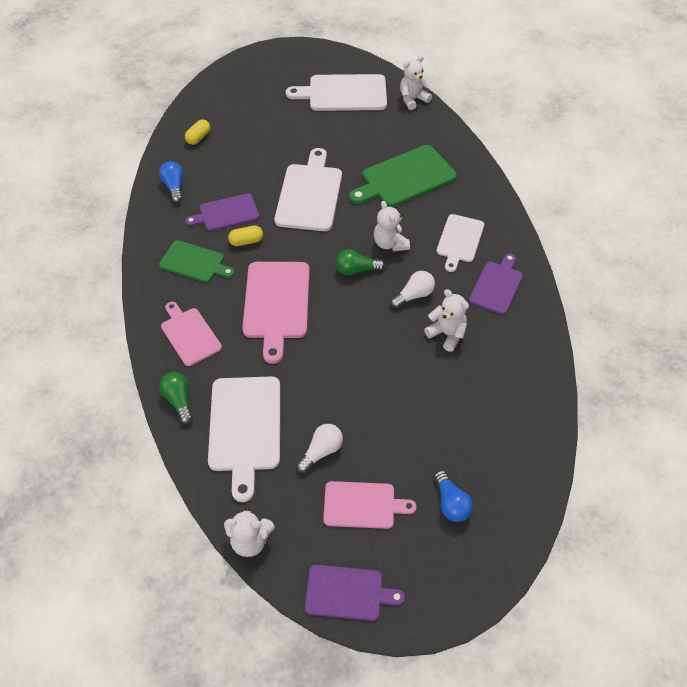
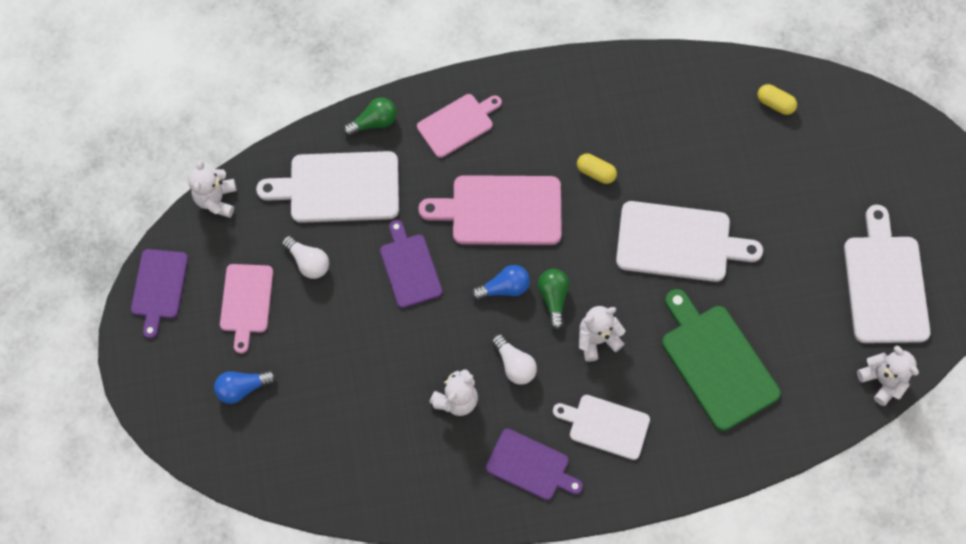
camera: 90 degrees right, 15 degrees up
(174, 187) = (683, 85): blue light bulb -> blue light bulb (504, 288)
(194, 262) = (561, 119): green cutting board -> none
(226, 213) = (641, 147): purple cutting board -> purple cutting board (410, 267)
(246, 241) = (595, 173): yellow capsule -> yellow capsule turned 45 degrees counterclockwise

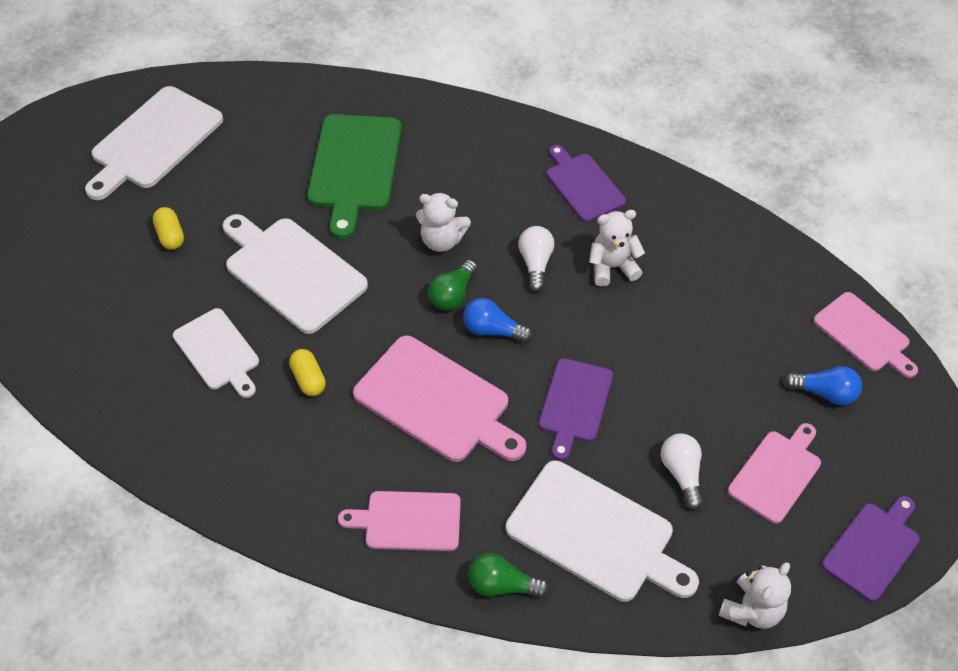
camera: 145 degrees left, 15 degrees down
(237, 460) = (864, 335): none -> pink cutting board
(605, 426) = (493, 177): white cutting board -> white cutting board (218, 352)
(775, 104) = (70, 334): yellow capsule -> yellow capsule (170, 236)
(882, 380) = (235, 85): white teddy bear -> none

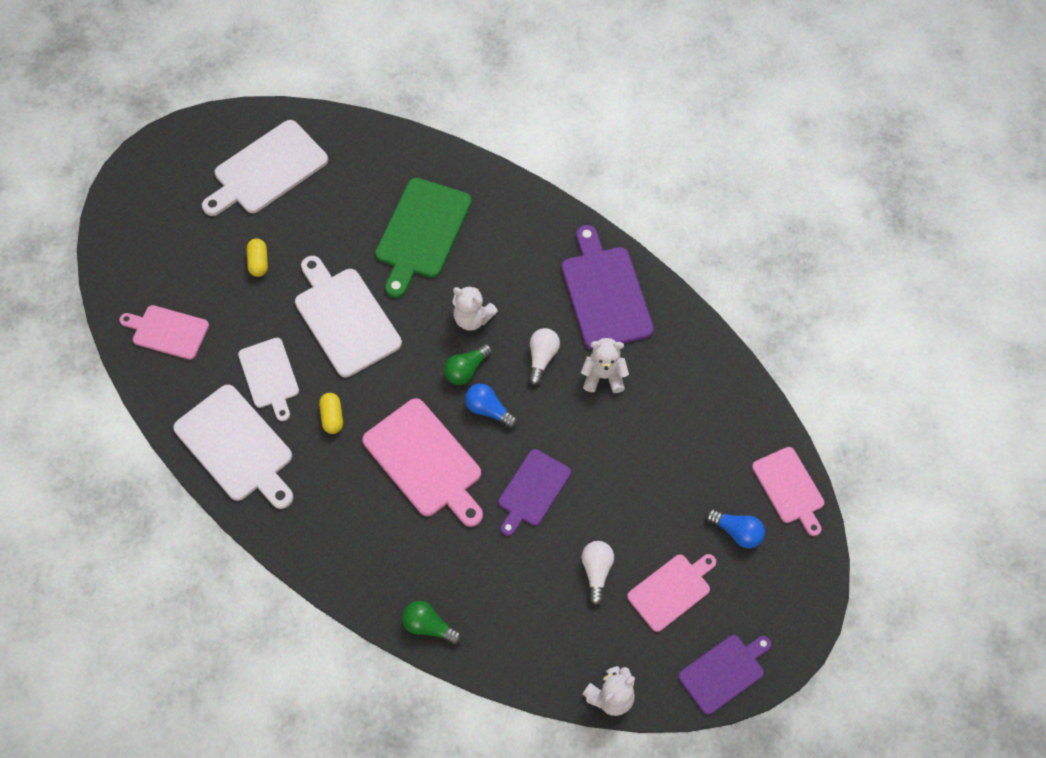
camera: 15 degrees right, 10 degrees up
(408, 521) = (374, 555): pink cutting board -> pink cutting board (167, 331)
(583, 185) = (605, 293): purple cutting board -> purple cutting board, size x1.58
(596, 534) = (512, 604): white cutting board -> white cutting board (236, 447)

